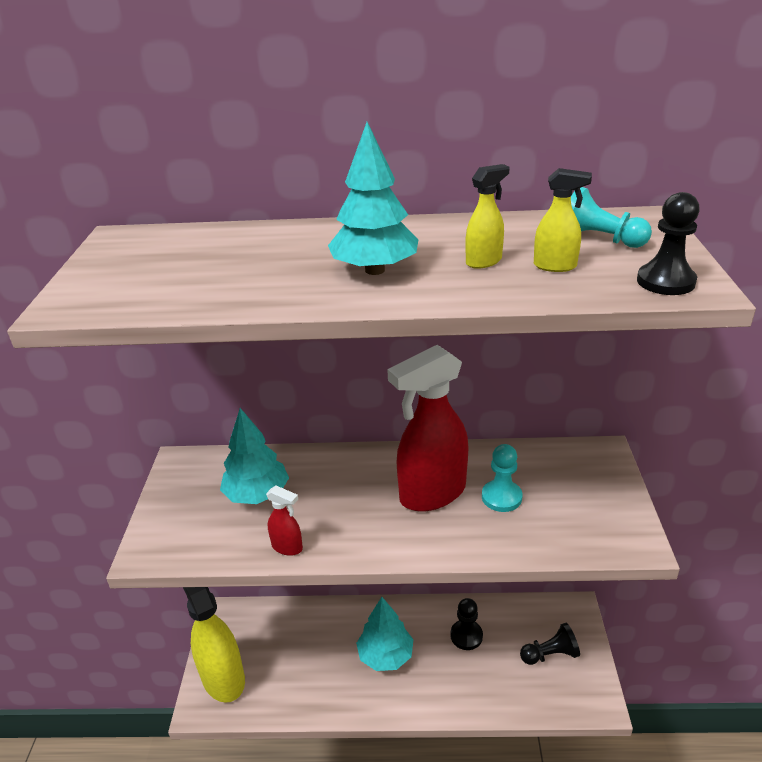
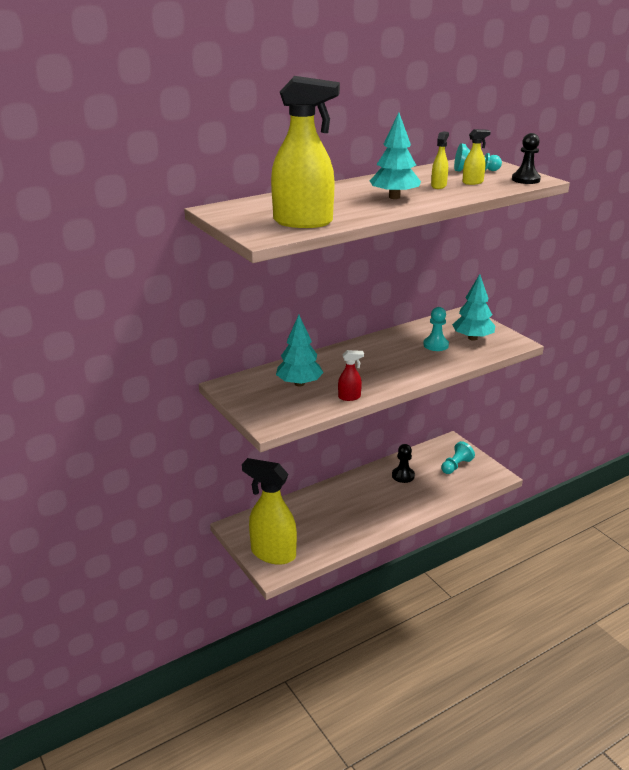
camera: 35 degrees left, 5 degrees down
(166, 290) = (303, 222): none -> yellow spray bottle
(385, 655) = (365, 502): turquoise tree -> turquoise tree (472, 338)
(432, 494) = (398, 354): red spray bottle -> none
(550, 654) = (456, 466): black pawn -> turquoise pawn

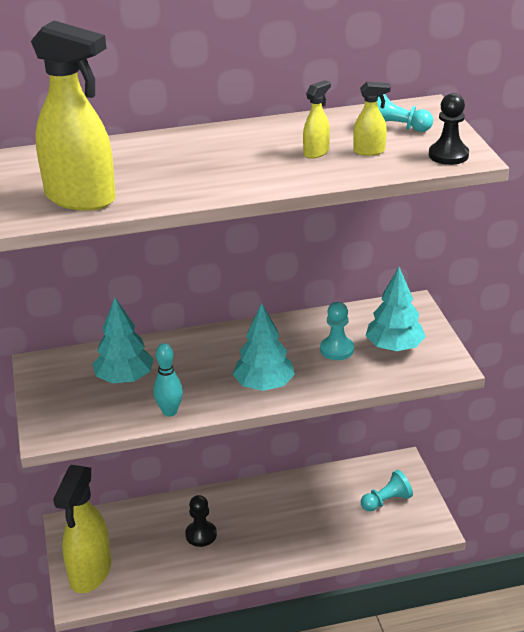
camera: 20 degrees right, 5 degrees up
(272, 553) = (90, 573): yellow spray bottle -> yellow spray bottle turned 120 degrees counterclockwise
(349, 397) = (170, 411): red spray bottle -> turquoise bowling pin
(394, 197) = (237, 167): turquoise tree -> turquoise tree (264, 385)
(403, 476) = (309, 500): black pawn -> black pawn (201, 535)

